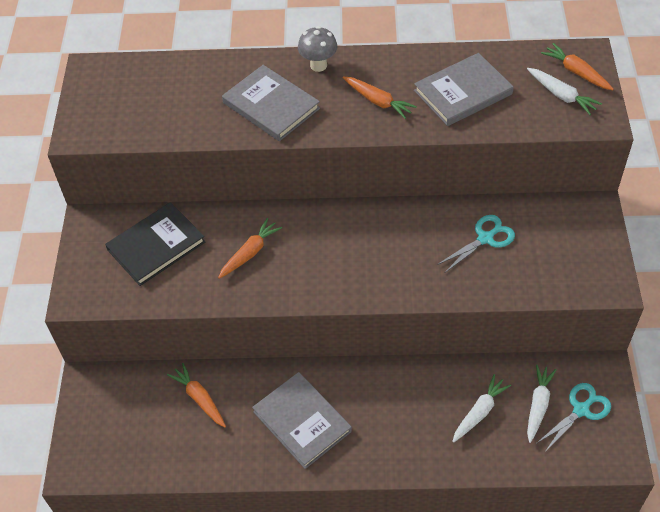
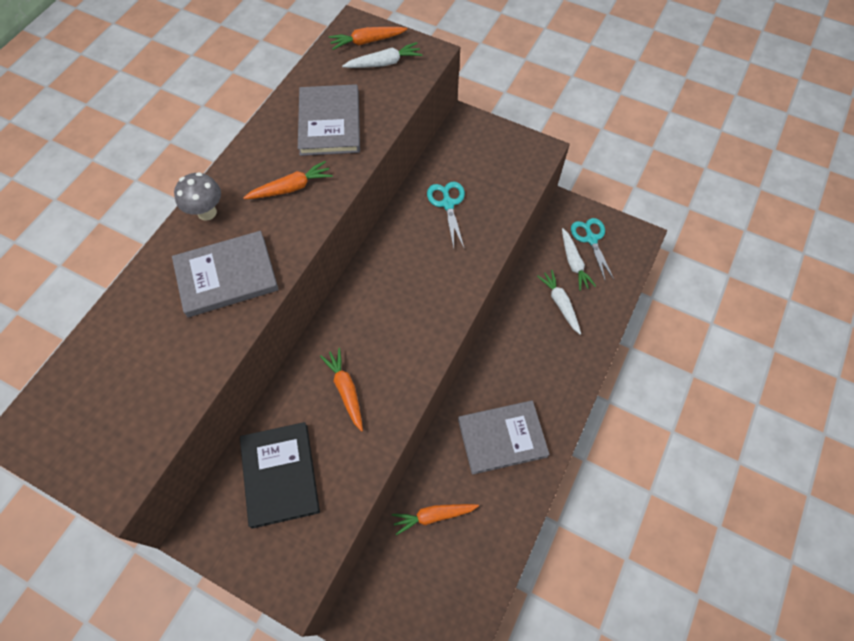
camera: 65 degrees left, 10 degrees up
(538, 405) = (573, 263): white carrot -> white carrot turned 150 degrees counterclockwise

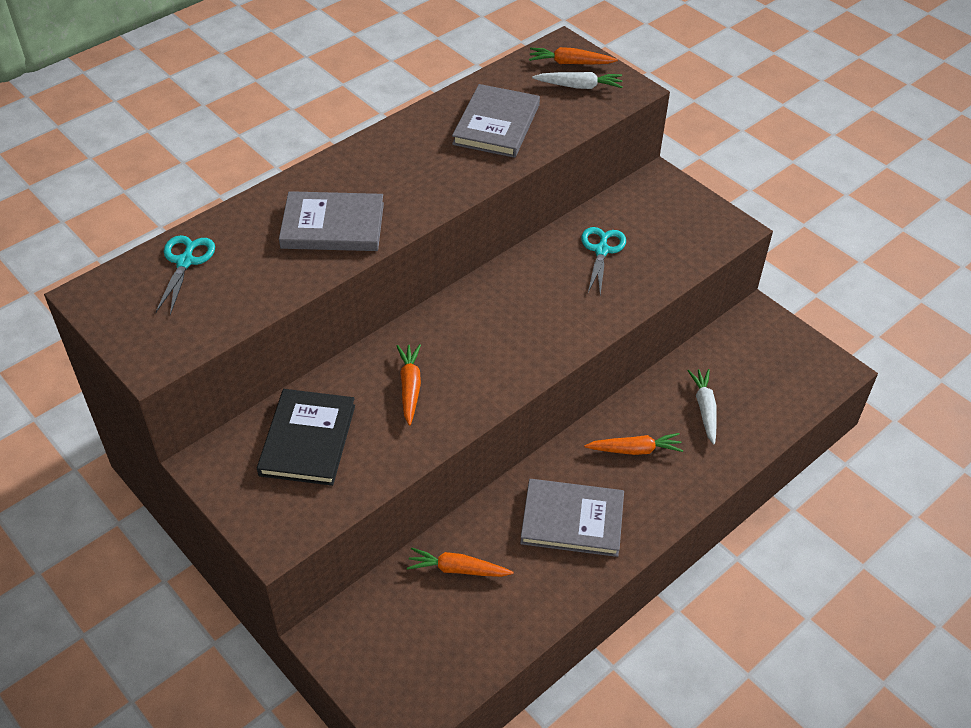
camera: 20 degrees right, 15 degrees down
(207, 212) = (338, 168): grey mushroom -> none
(291, 188) = (430, 169): orange carrot -> orange carrot (635, 450)
(573, 263) = (741, 373): white carrot -> none
(591, 239) = (774, 354): turquoise scissors -> turquoise scissors (185, 262)

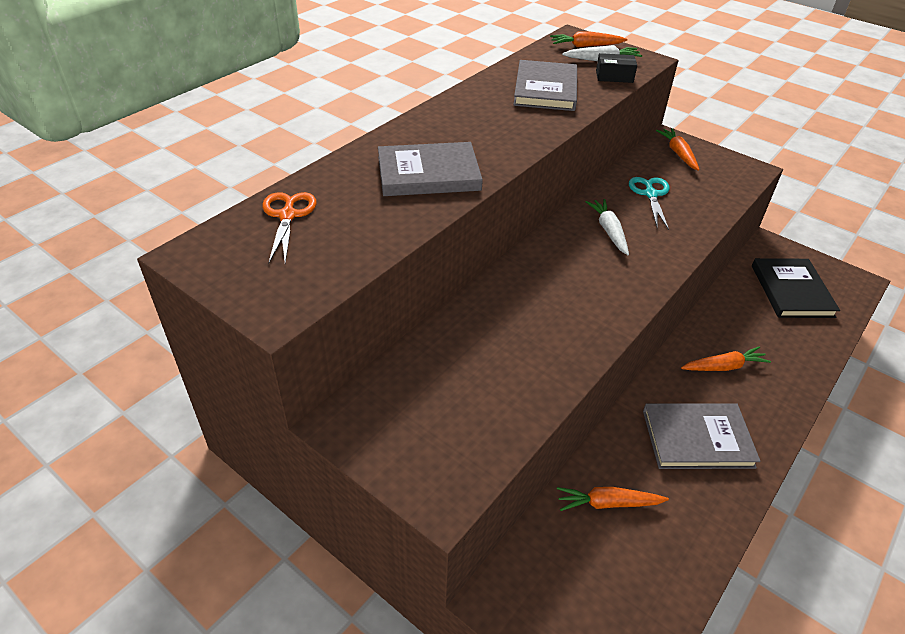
camera: 10 degrees left, 5 degrees down
(185, 262) = (288, 215): turquoise scissors -> orange scissors
(307, 440) = (442, 386): black book -> black book (791, 291)
(410, 387) = (528, 324): orange carrot -> orange carrot (678, 153)
(581, 112) = (614, 76): none -> black box
(704, 409) = (766, 324): white carrot -> white carrot (609, 231)

